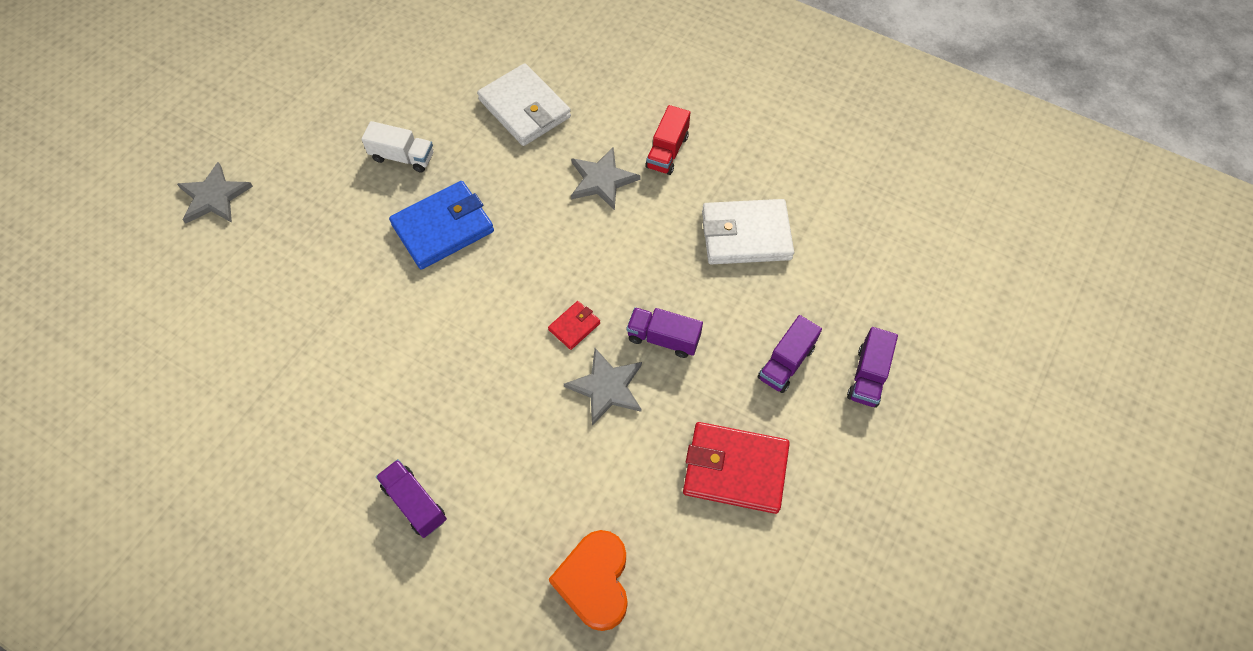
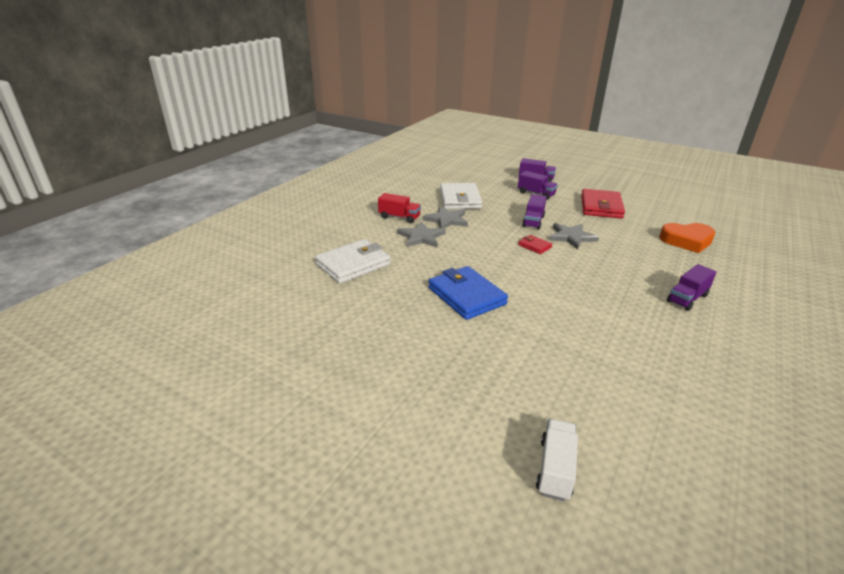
camera: 90 degrees left, 30 degrees down
(214, 197) = (441, 447): grey star -> grey star (446, 220)
(402, 157) = (395, 319): white truck -> white truck (555, 469)

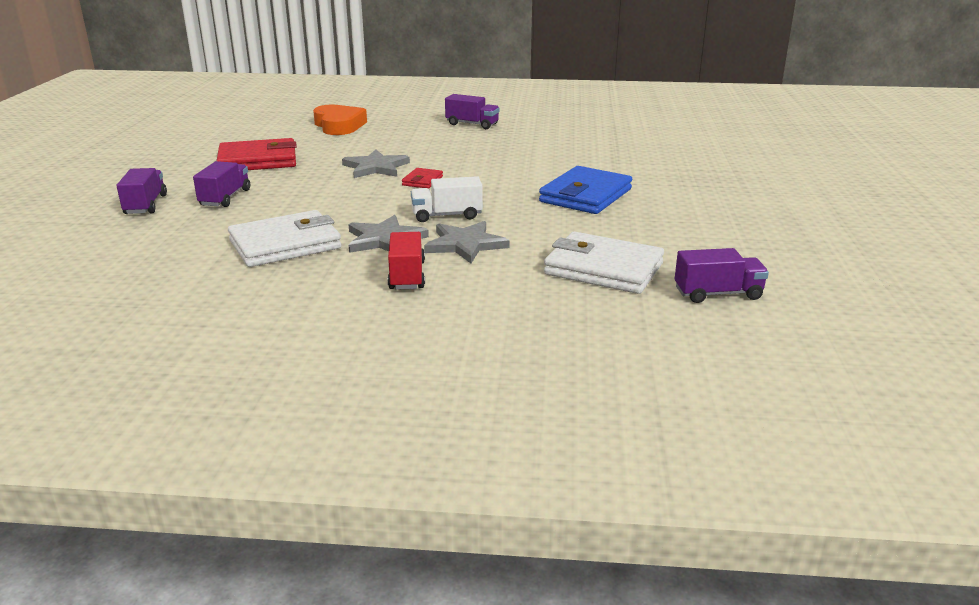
camera: 115 degrees left, 5 degrees down
(533, 221) = (342, 189): purple truck -> purple truck (718, 294)
(555, 469) = (748, 146): white truck -> white truck (447, 215)

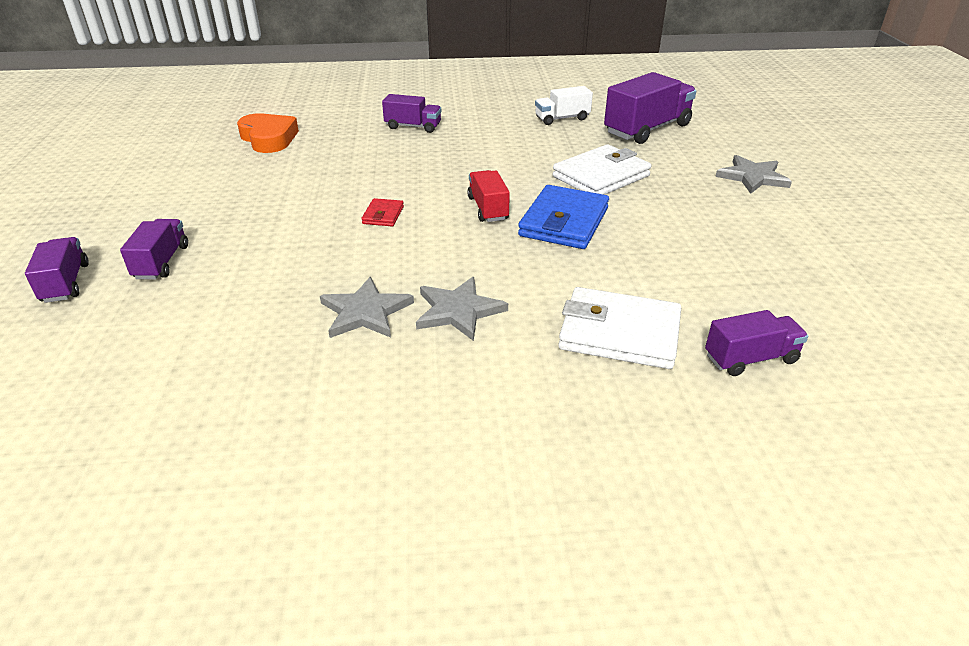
camera: 10 degrees left, 10 degrees up
(258, 161) = (188, 199): red wallet -> none
(285, 244) = (251, 333): white wallet -> white wallet (601, 176)
(376, 167) = (326, 199): grey star -> grey star (752, 177)
(407, 275) = (407, 369): red truck -> red truck (488, 208)
(447, 215) = (425, 266): white truck -> white truck (562, 118)
(697, 138) = (647, 129): none -> purple truck

